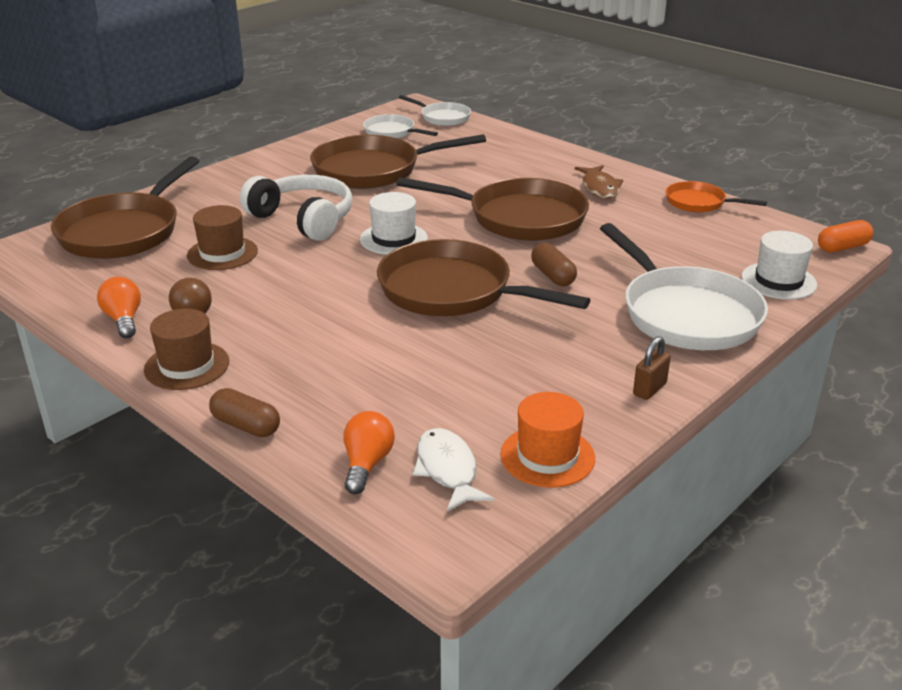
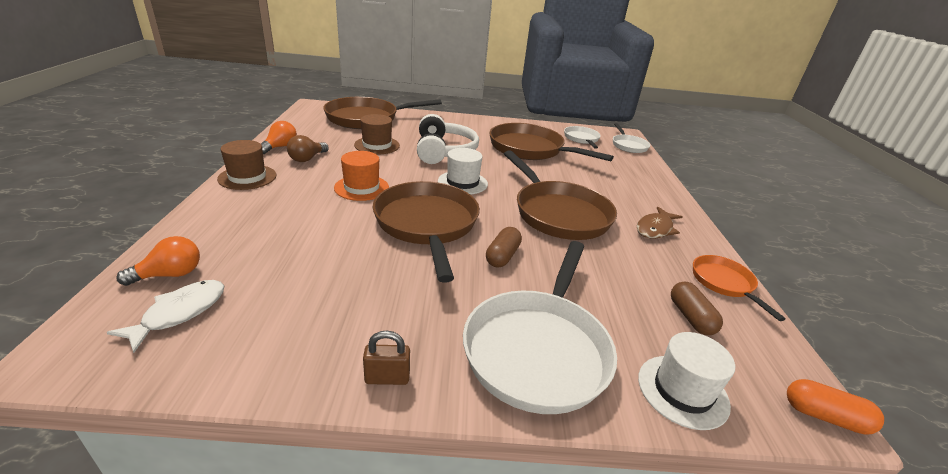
camera: 45 degrees right, 0 degrees up
(246, 426) = (193, 216): brown capsule -> brown capsule (690, 317)
(547, 456) = (229, 358): orange hat -> orange hat (361, 188)

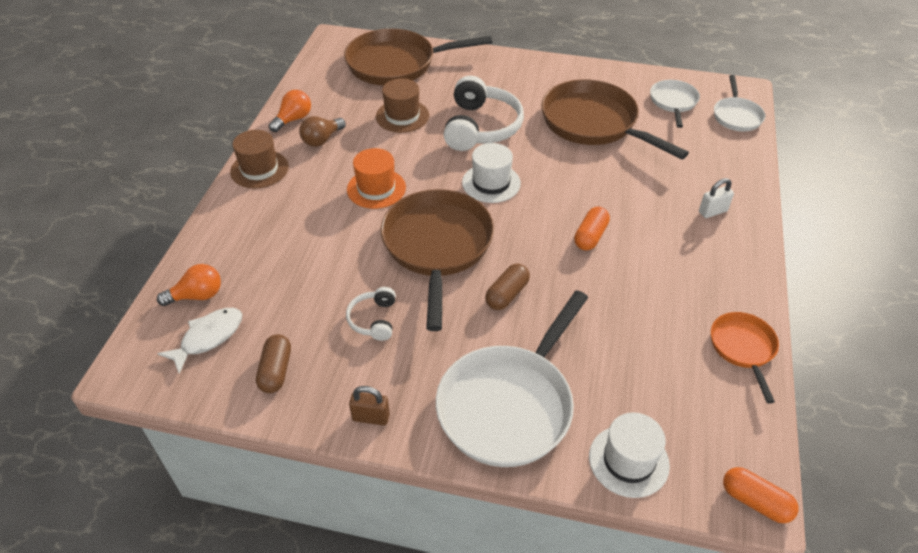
camera: 15 degrees right, 15 degrees up
(375, 283) = (373, 319): none -> white headphones
(558, 213) = (590, 236): brown pan -> orange capsule
(644, 196) = (712, 211): none -> white padlock
(655, 229) = (701, 266): brown fish -> none
(690, 317) = (679, 386): brown capsule -> brown capsule (276, 371)

